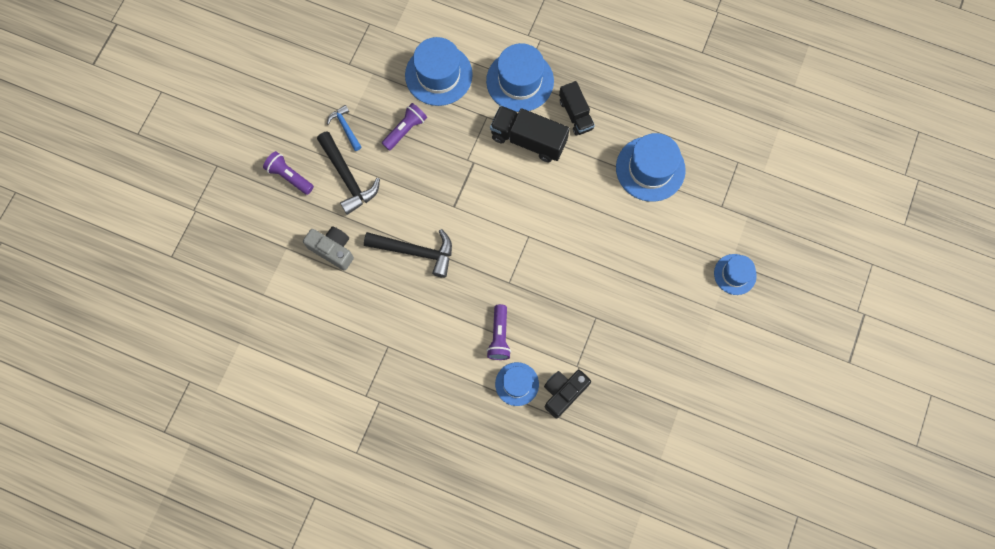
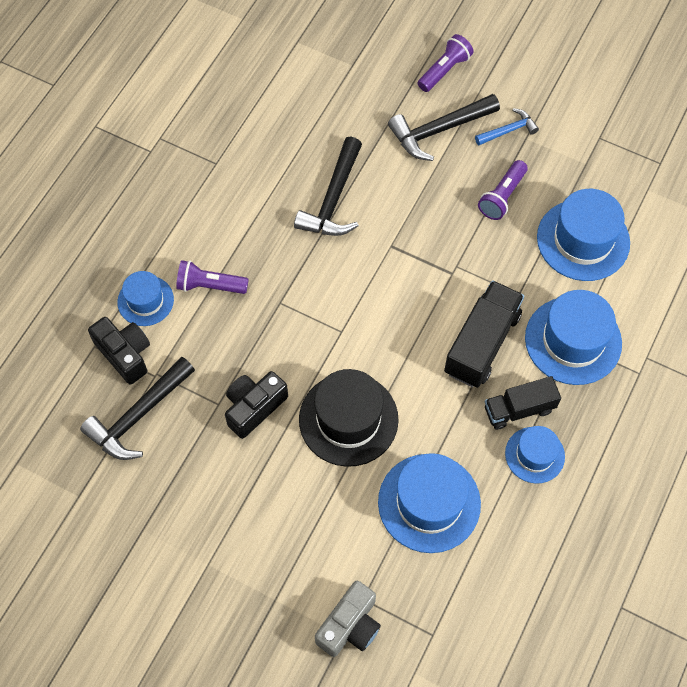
camera: 95 degrees right, 10 degrees down
(333, 249) = (345, 111): grey camera -> grey camera (350, 626)
(405, 130) = (502, 196): purple flashlight -> purple flashlight turned 75 degrees clockwise
(595, 291) = (254, 407): none -> black camera
(596, 225) = (348, 419): none -> black hat
(612, 374) = (138, 416): none -> black hammer
(735, 274) = (256, 602): blue hat -> blue hat (534, 455)

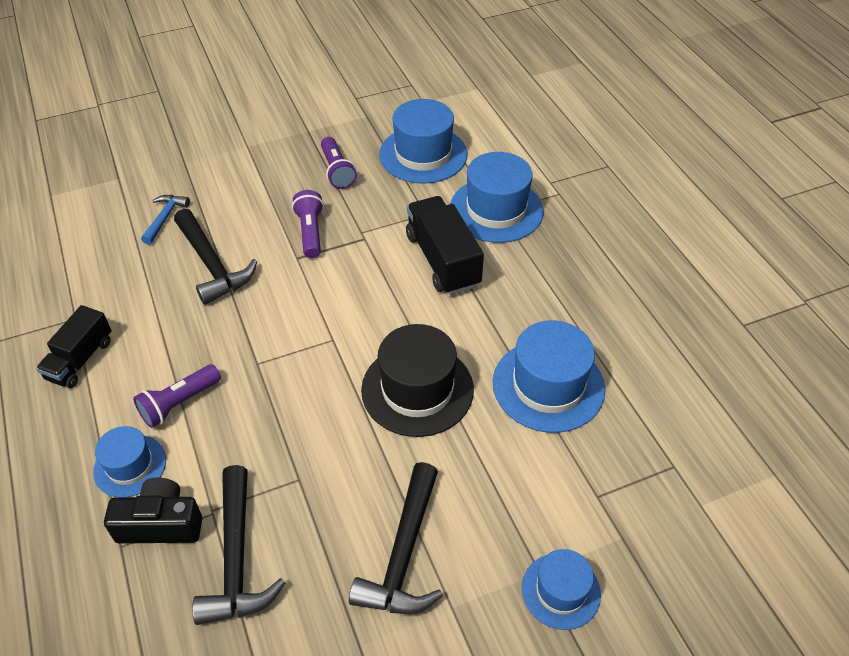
camera: 50 degrees left, 15 degrees down
(254, 407) = (332, 452): black camera -> none
(350, 626) = (616, 525): grey camera -> none
(438, 130) = (239, 169): black hammer -> black hammer (403, 554)
(444, 70) = (197, 135): purple flashlight -> purple flashlight (310, 232)
(508, 130) = (290, 135): blue hammer -> blue hammer (165, 218)
(519, 409) = (521, 275): black truck -> black truck (80, 360)
(534, 455) = (568, 291): blue hat -> blue hat (561, 591)

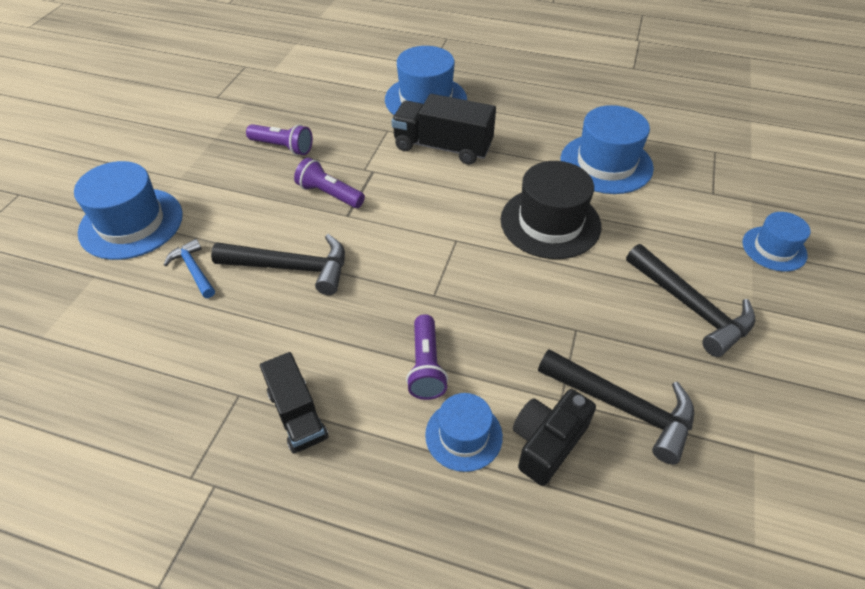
camera: 50 degrees left, 0 degrees up
(423, 154) = (326, 100): blue hat -> blue hat (131, 223)

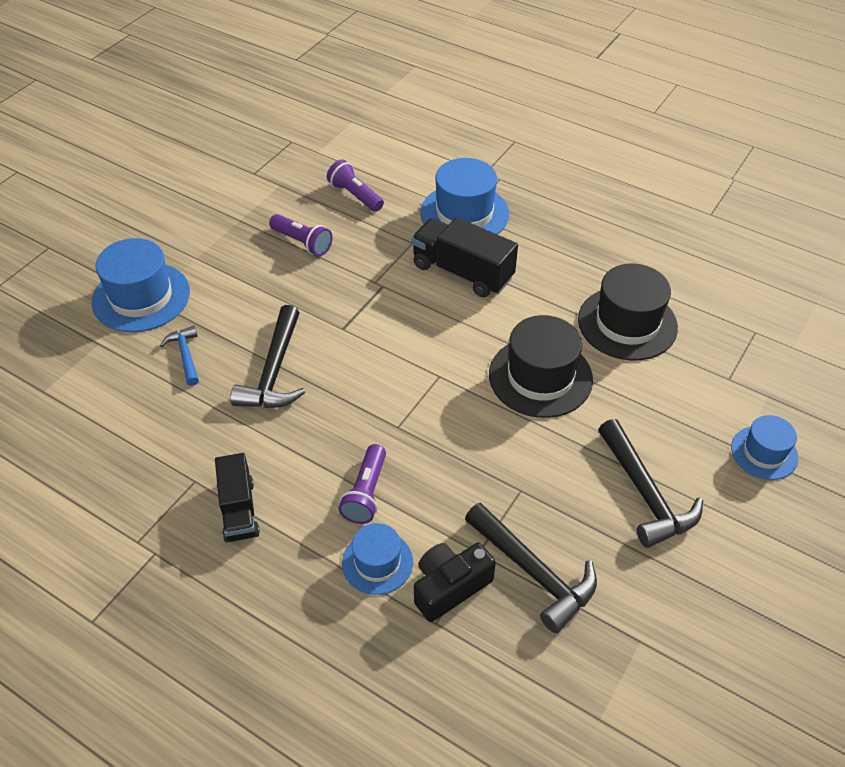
camera: 15 degrees right, 0 degrees up
(292, 268) = (274, 372): black hammer -> black hammer turned 75 degrees clockwise
(329, 194) = (332, 303): purple flashlight -> purple flashlight (355, 195)
(606, 163) = (627, 323): blue hat -> black hat

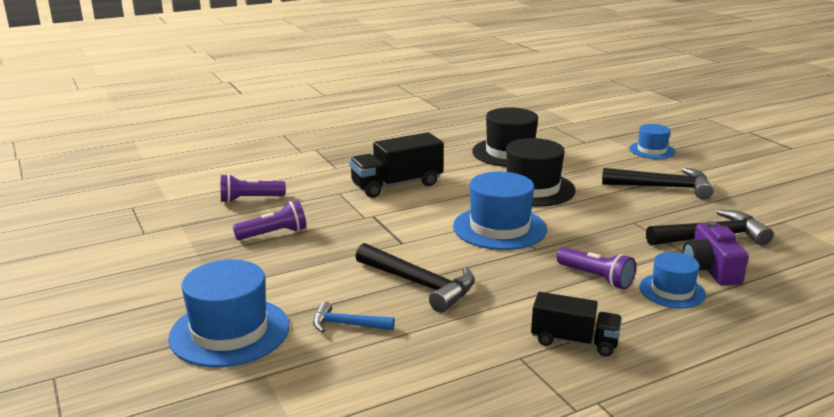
camera: 60 degrees left, 25 degrees down
(449, 587) = (710, 269): black camera -> purple camera
(464, 213) = (334, 168): blue hat -> blue hat (499, 228)

